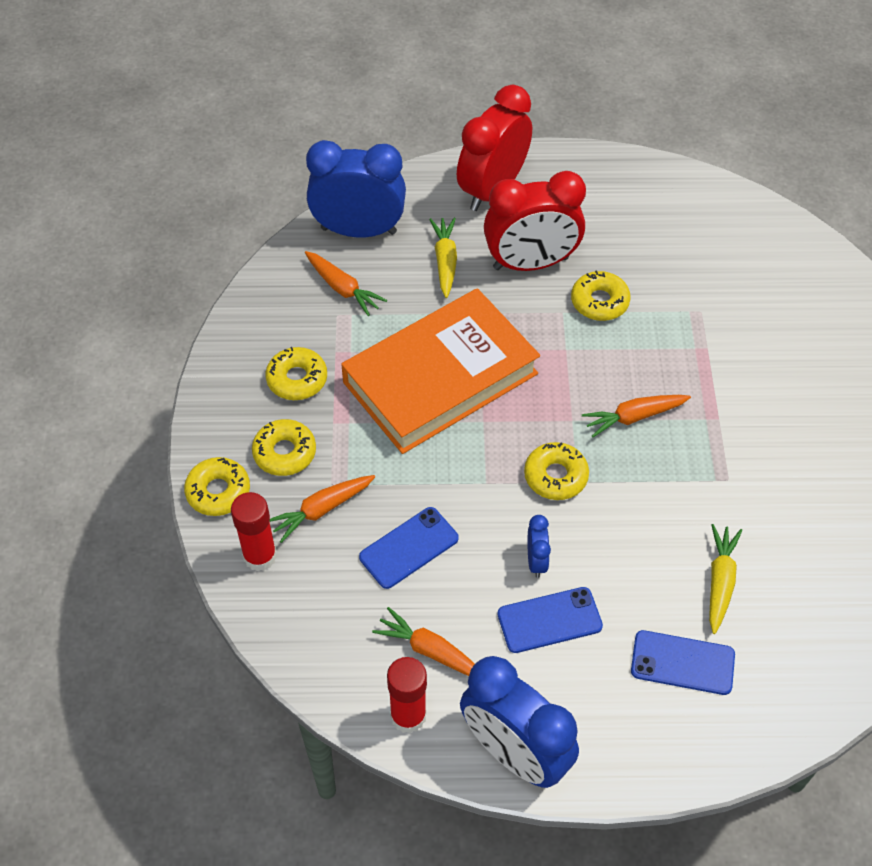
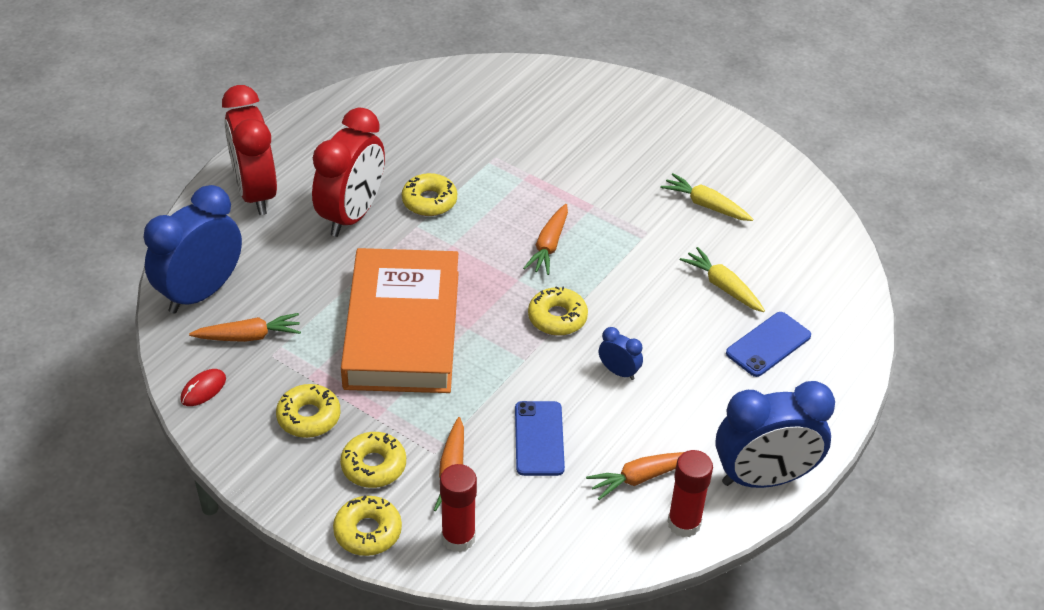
camera: 55 degrees left, 10 degrees down
(267, 298) = (203, 389): none -> red mouse
(445, 262) = (294, 261): yellow carrot -> yellow carrot (706, 205)
(549, 620) = (674, 394): blue phone -> none

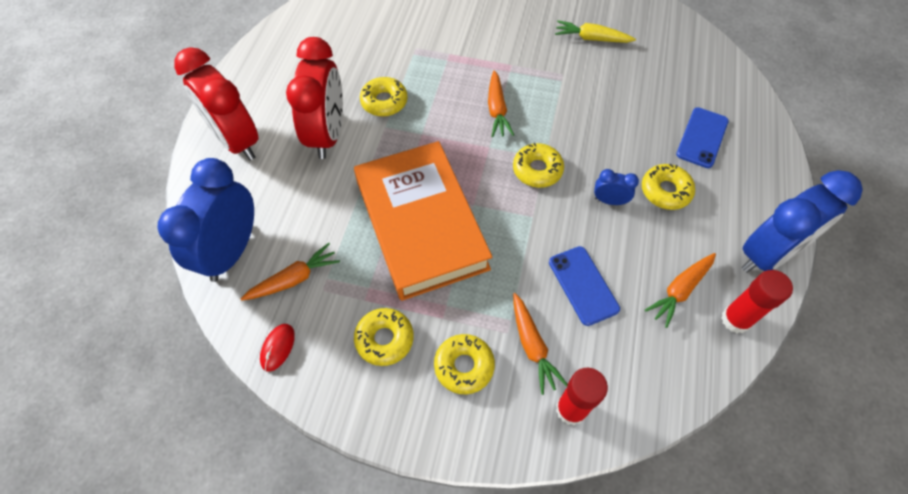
camera: 20 degrees left, 15 degrees up
(368, 531) = (492, 436): yellow donut -> yellow donut (665, 191)
(723, 287) = (642, 101): yellow carrot -> none

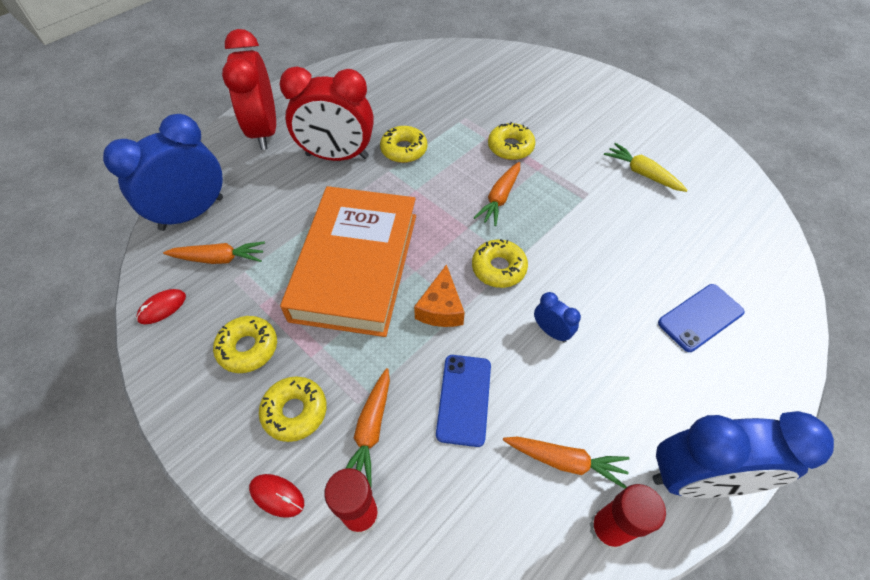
camera: 30 degrees right, 5 degrees down
(328, 134) = (337, 156): red clock -> red clock turned 60 degrees clockwise
(499, 434) = (277, 495): none -> red mouse
(516, 225) = (441, 308): none -> orange cheese
(665, 191) = (620, 351): yellow donut -> yellow donut (510, 147)
(680, 290) = (564, 461): orange carrot -> orange carrot turned 150 degrees counterclockwise

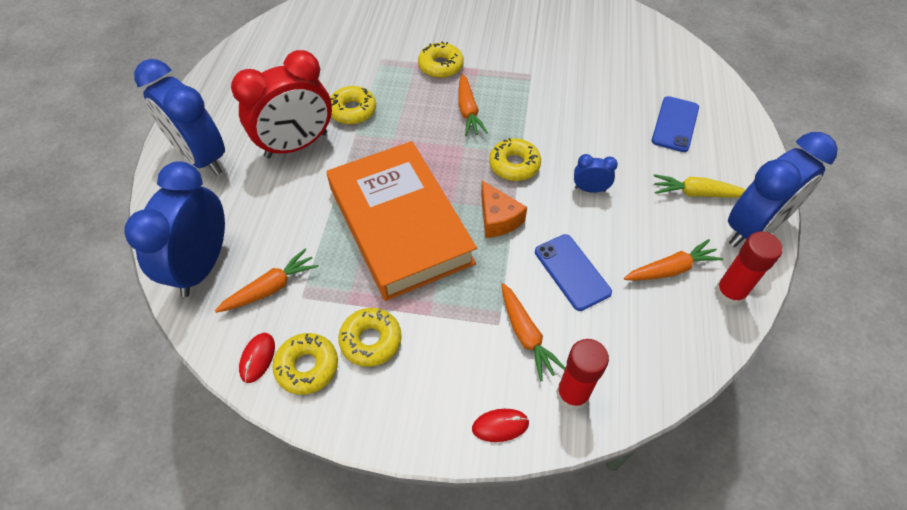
camera: 35 degrees left, 0 degrees up
(264, 131) = (201, 157): red clock -> blue clock
(295, 411) = (456, 361): yellow donut -> yellow donut (307, 367)
(642, 174) = (556, 40): yellow carrot -> yellow carrot (697, 193)

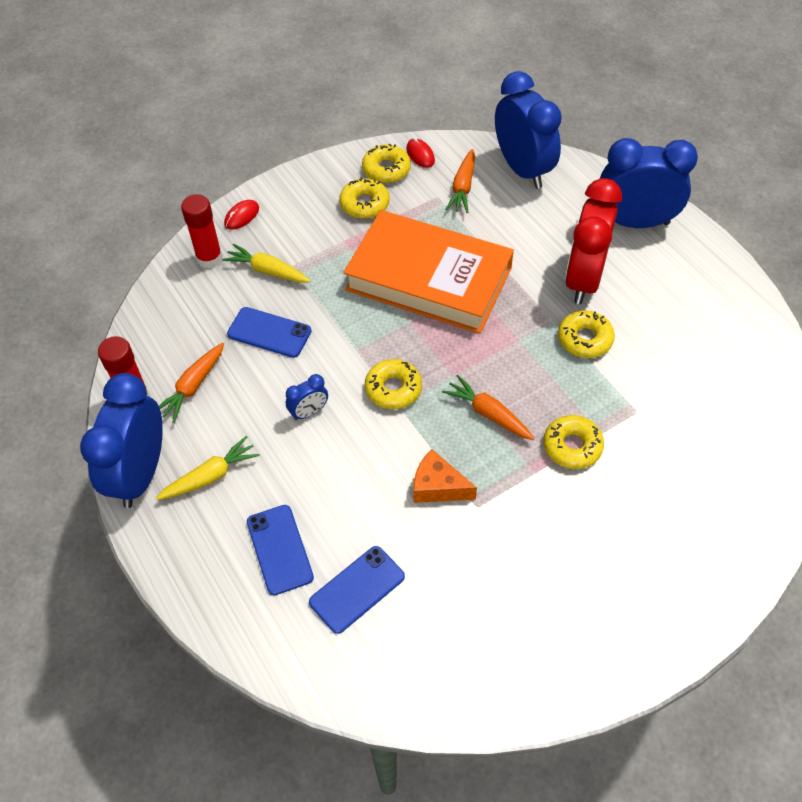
camera: 140 degrees right, 0 degrees up
(498, 218) = (361, 334): orange cheese -> orange cheese (438, 486)
(526, 335) = (268, 271): orange carrot -> yellow carrot
(640, 80) = (357, 589): none -> blue phone

